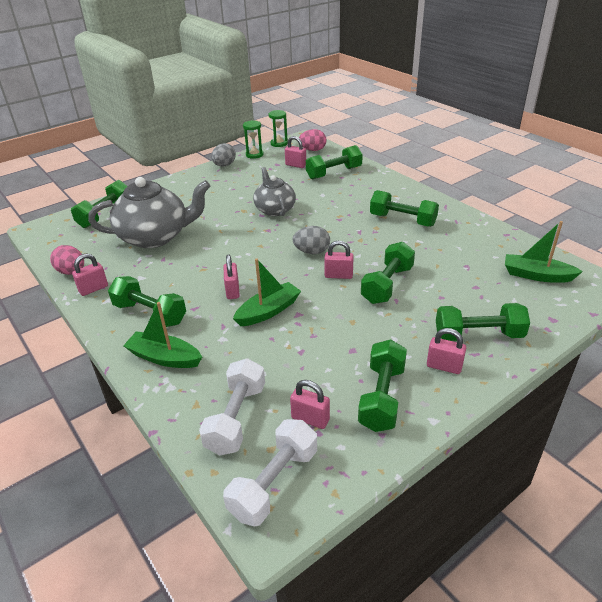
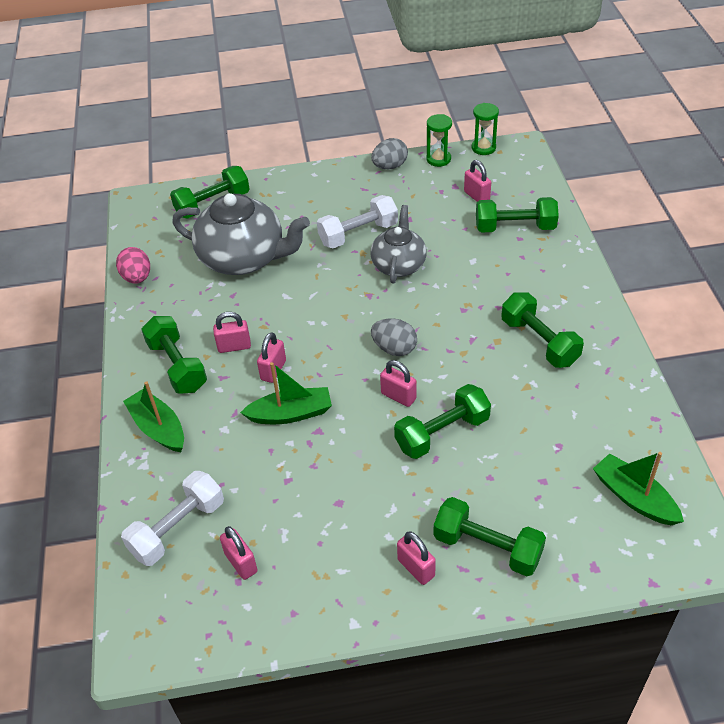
camera: 30 degrees right, 10 degrees up
(93, 289) = (144, 310): pink padlock -> pink padlock (234, 346)
(274, 483) = (165, 612): white dumbbell -> white dumbbell (358, 234)
(313, 150) = (518, 175): pink egg -> none
(382, 397) = (325, 573): green dumbbell -> none

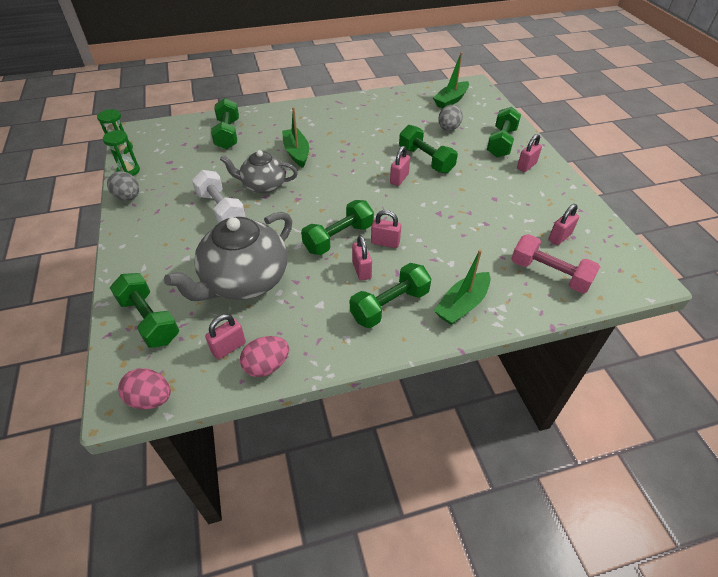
camera: 100 degrees left, 0 degrees up
(131, 216) = (151, 399): none -> pink egg
(178, 528) = (549, 274): white dumbbell -> pink dumbbell
(244, 258) = (244, 280): grey teapot -> grey teapot turned 150 degrees counterclockwise
(291, 414) = (427, 228): green boat -> green boat (296, 153)
(394, 348) = (354, 183): grey egg -> grey egg (448, 129)
(476, 196) = (186, 151): pink padlock -> pink padlock (229, 347)
(539, 342) = (342, 126): green dumbbell -> green dumbbell (338, 238)

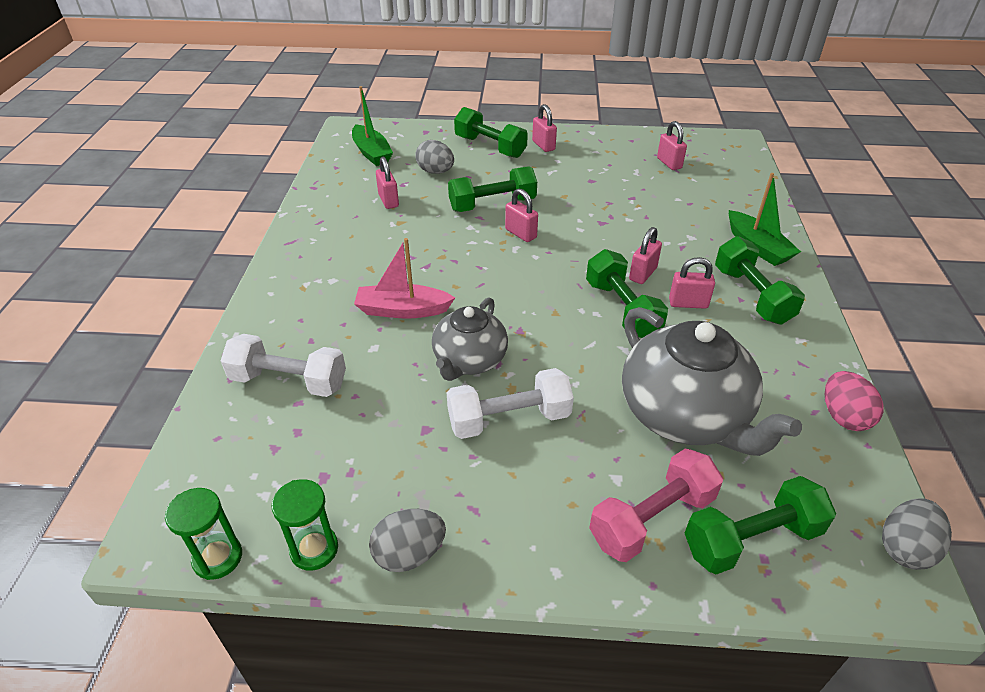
camera: 70 degrees left, 5 degrees down
(151, 399) = (905, 548): pink egg -> grey egg
(228, 134) = (289, 381): green dumbbell -> white dumbbell
(229, 347) = (812, 450): pink padlock -> pink padlock (388, 201)
(296, 153) = (402, 310): green boat -> pink boat
(549, 274) = (722, 185): pink dumbbell -> pink dumbbell (652, 519)

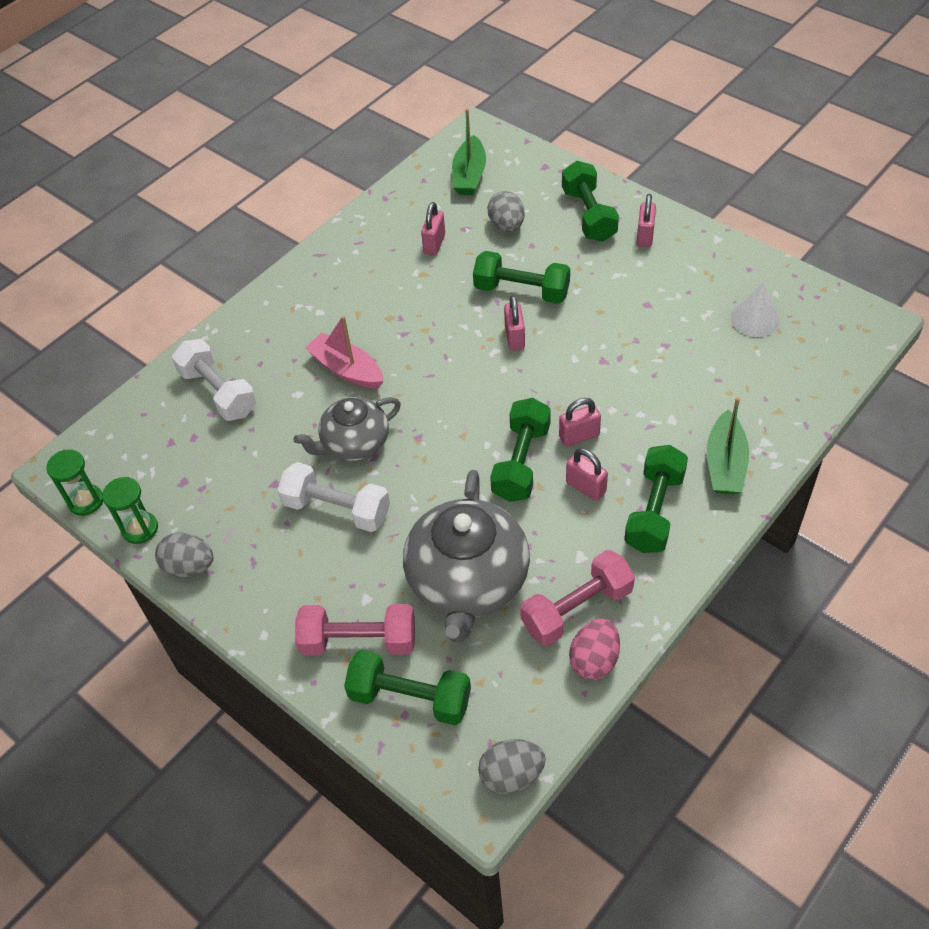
camera: 40 degrees right, 10 degrees up
(669, 163) = (754, 319): pink padlock -> white cone
(786, 388) = (577, 609): none -> pink dumbbell

